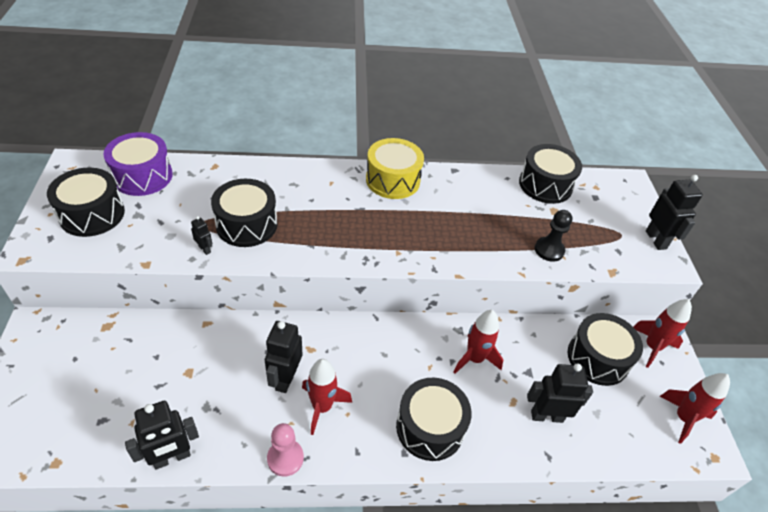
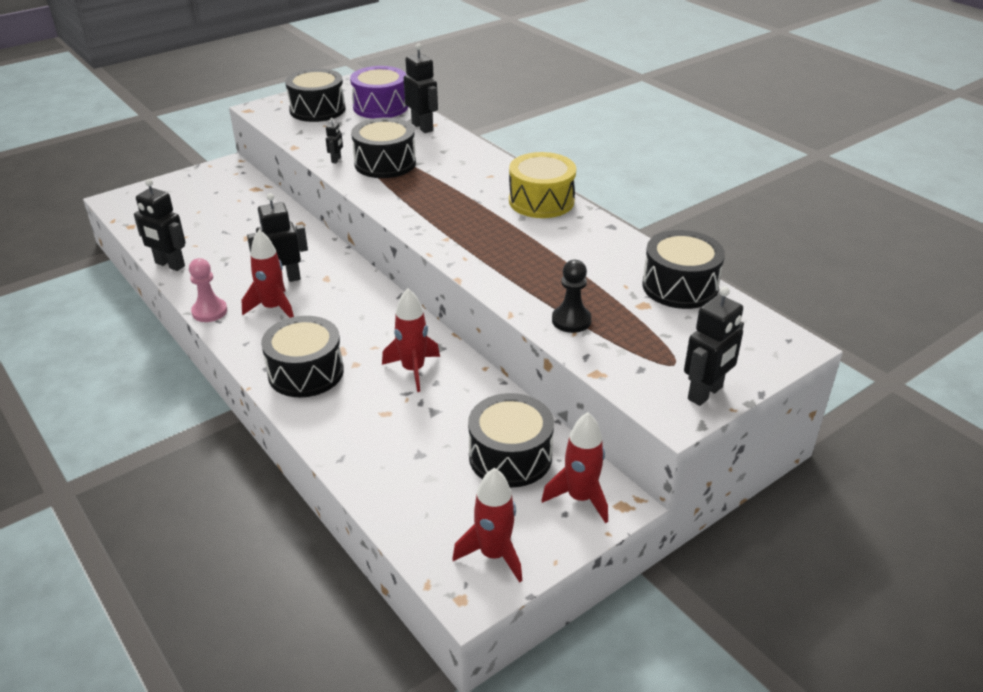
camera: 60 degrees right, 10 degrees down
(546, 416) = (389, 442): black robot -> black robot (422, 127)

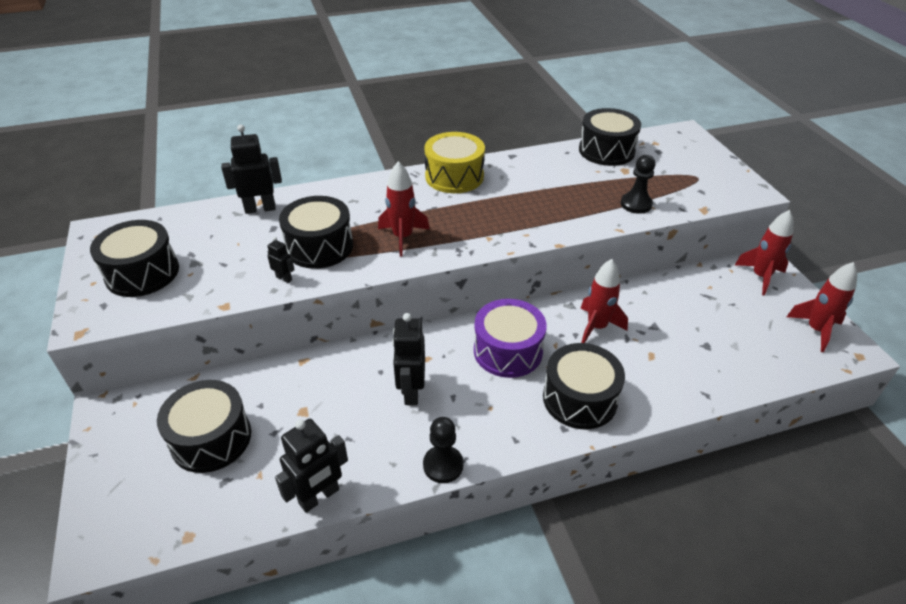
camera: 70 degrees left, 5 degrees up
(209, 311) = (443, 465): pink pawn -> black pawn
(273, 308) = (461, 408): red rocket -> red rocket (402, 237)
(380, 107) = (184, 226): purple drum -> purple drum (508, 351)
(510, 456) = (714, 298): black drum -> black drum (211, 438)
(705, 393) = (731, 175): black robot -> none

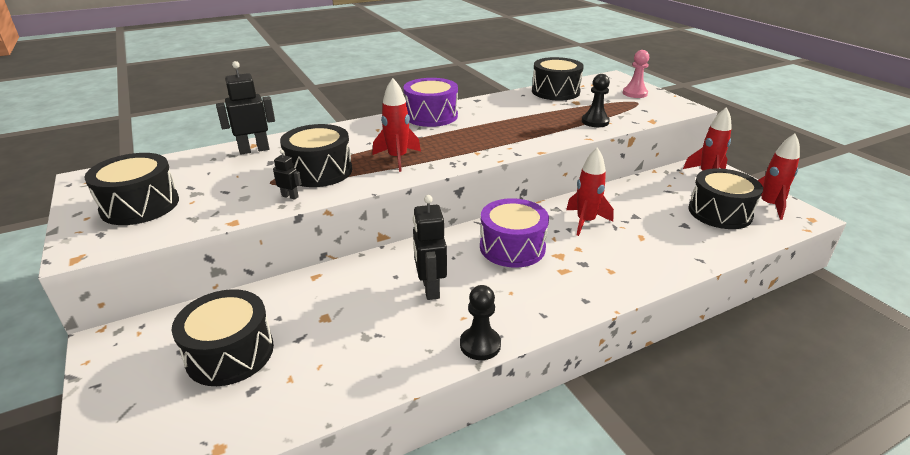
camera: 10 degrees left, 10 degrees down
(319, 497) = (359, 389): black robot -> none
(454, 176) = (431, 116): yellow drum -> purple drum
(579, 399) = (591, 276): black drum -> black drum (719, 212)
(700, 162) = (634, 93): none -> pink pawn

